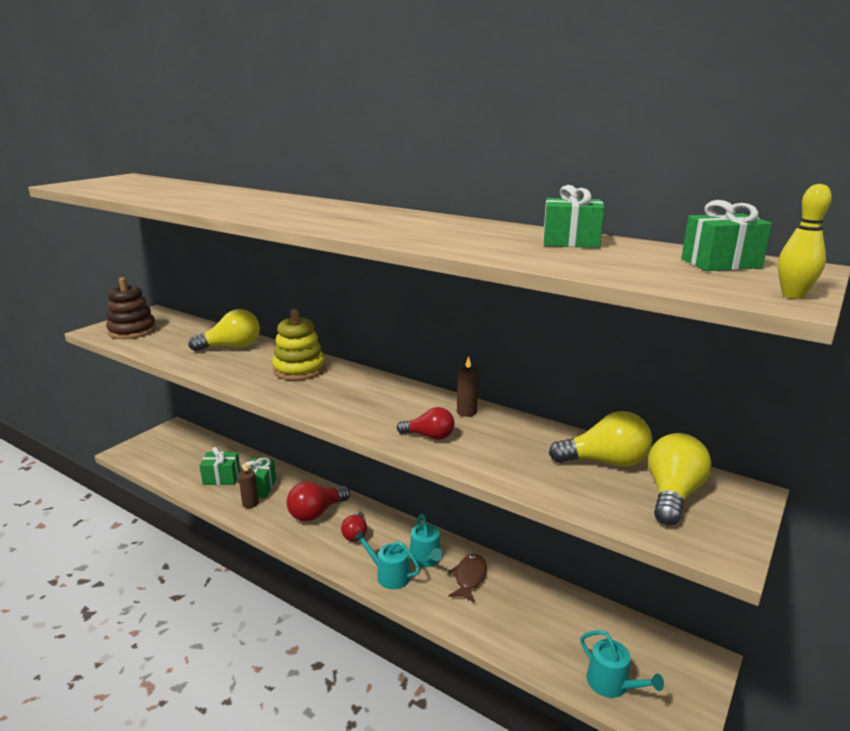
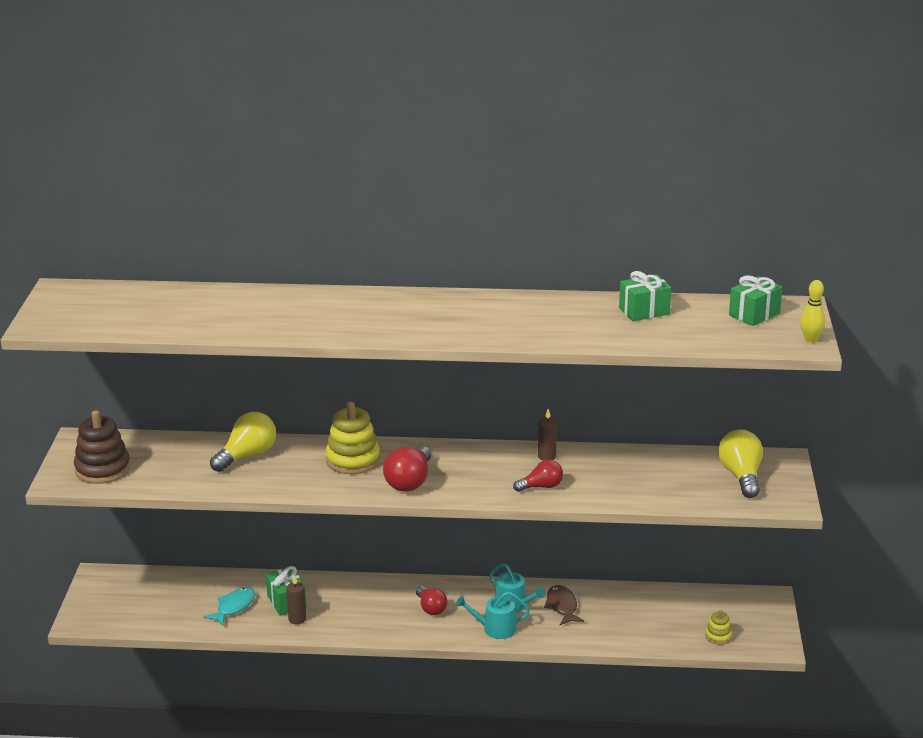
camera: 30 degrees left, 5 degrees up
(222, 478) = (234, 607): green gift -> turquoise fish
(316, 513) = (373, 604): red light bulb -> red light bulb (409, 481)
(605, 462) = (682, 466): yellow light bulb -> none
(612, 684) = (718, 636): turquoise watering can -> yellow stacking toy

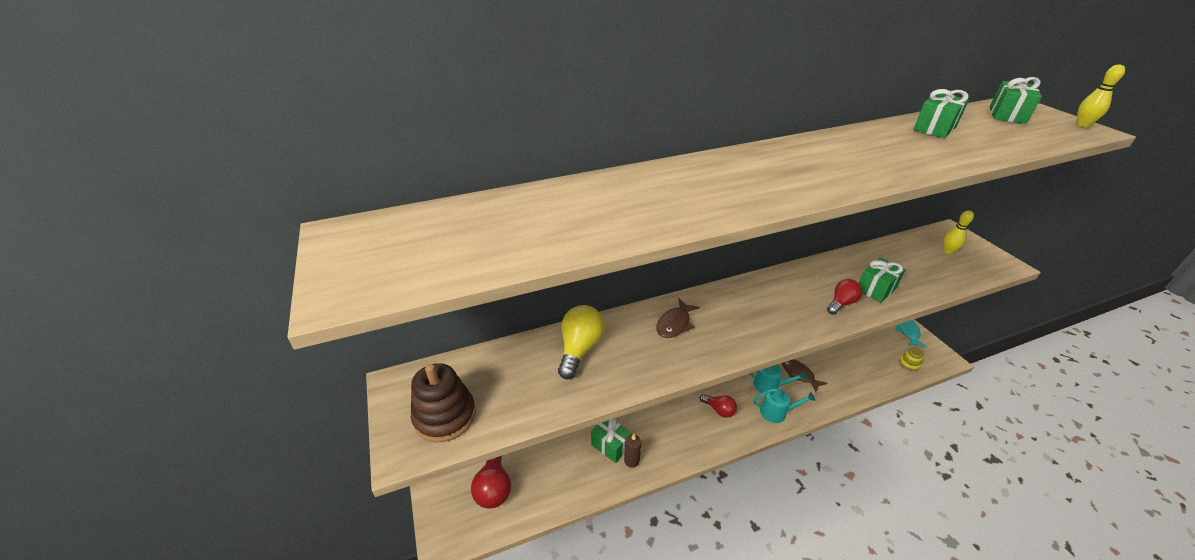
camera: 25 degrees left, 10 degrees up
(234, 607) = (572, 468): turquoise fish -> turquoise fish (907, 332)
(353, 460) = (675, 324): yellow stacking toy -> brown fish
(409, 481) = (742, 332): red light bulb -> red light bulb (494, 487)
(495, 629) = (776, 412): turquoise watering can -> turquoise watering can turned 150 degrees counterclockwise
(547, 456) = (811, 274): brown candle -> none
(598, 485) = (876, 289): none -> green gift
(741, 476) = (948, 251): yellow light bulb -> yellow bowling pin

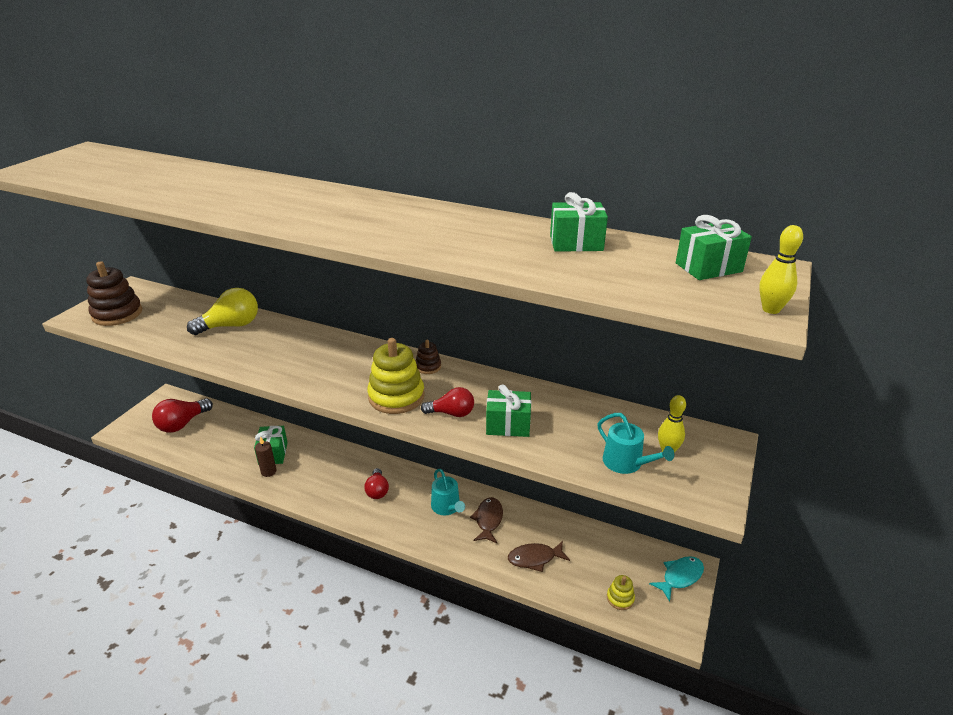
camera: 45 degrees right, 5 degrees down
(675, 324) = (308, 348): brown fish -> brown fish (534, 558)
(768, 283) = (428, 367): none -> brown stacking toy
(776, 412) = (417, 527): turquoise watering can -> turquoise watering can (626, 463)
(796, 316) = (396, 397): none -> yellow stacking toy

